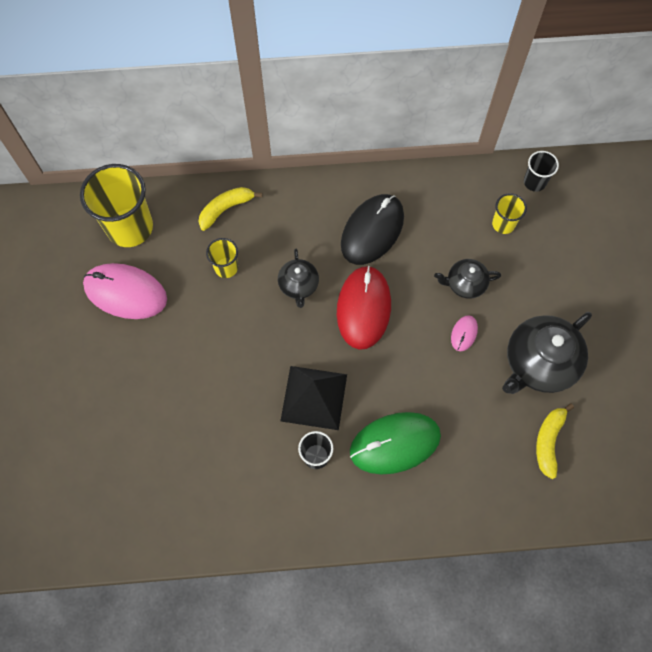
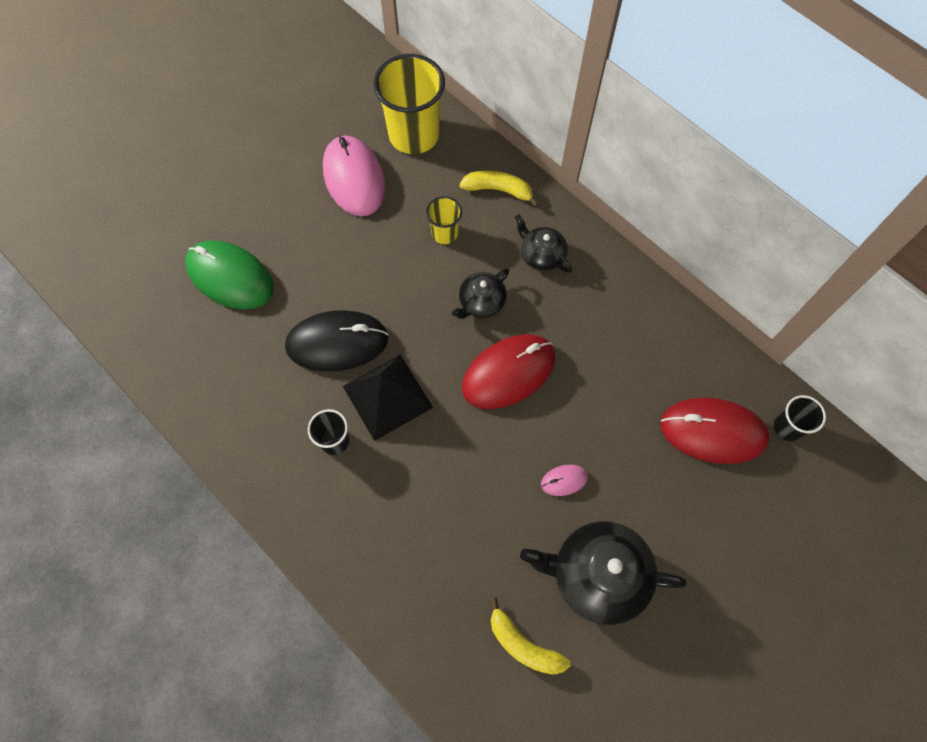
camera: 50 degrees right, 0 degrees up
(372, 231) = (592, 321): black mouse -> black mouse (337, 342)
(395, 443) = (402, 500): green mouse -> green mouse (230, 277)
(465, 284) = (616, 443): black teapot -> black teapot (541, 255)
(503, 224) = (713, 431): yellow cup -> red mouse
(548, 441) = (523, 645): yellow banana -> yellow banana turned 120 degrees counterclockwise

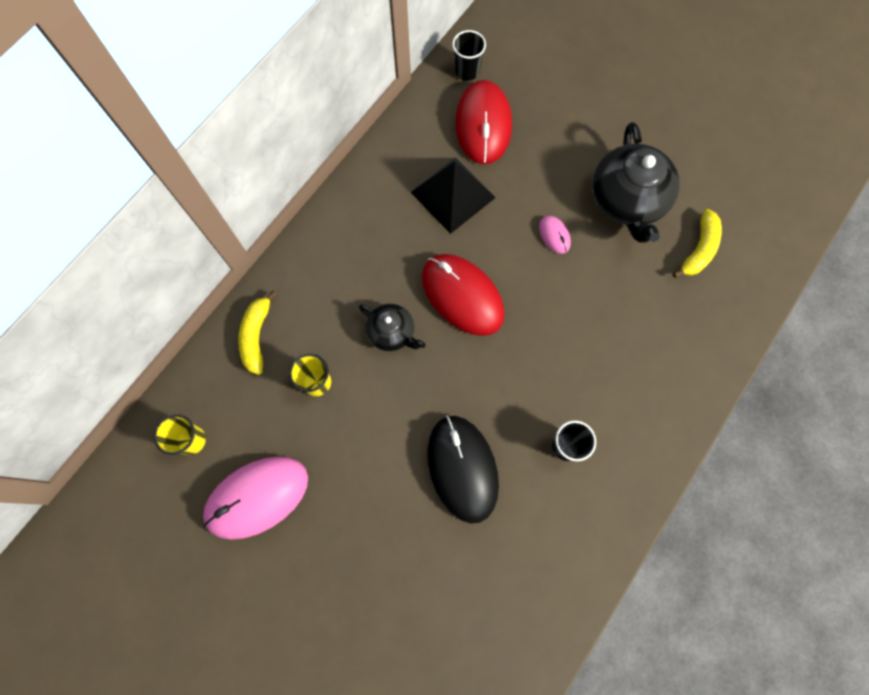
camera: 100 degrees left, 5 degrees up
(230, 277) = (405, 611): green mouse -> none
(387, 396) = (510, 404): black pyramid -> black pyramid (452, 194)
(414, 135) = (191, 440): yellow cup -> yellow cup, size x0.50
(541, 255) = (330, 283): black teapot -> none

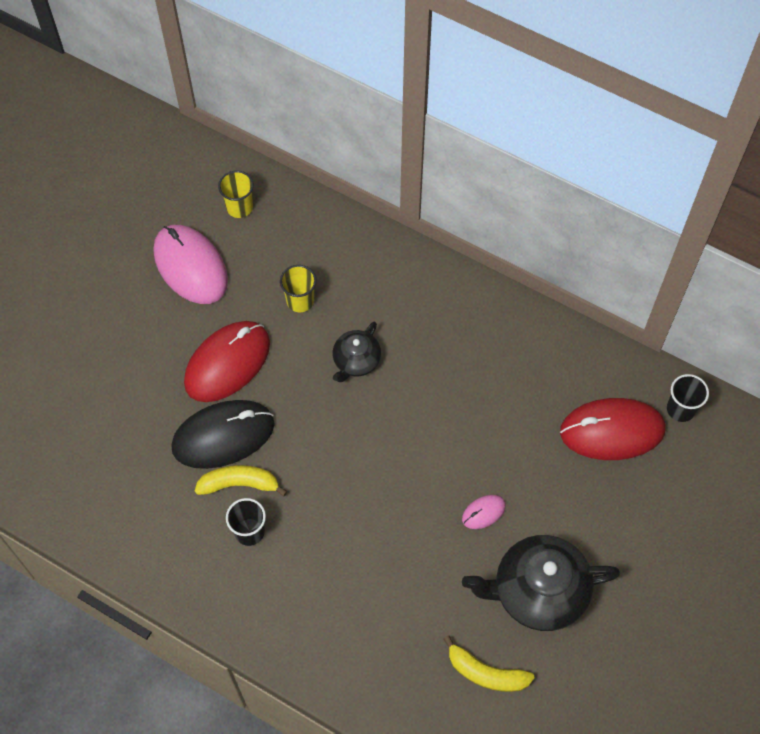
camera: 85 degrees right, 10 degrees down
(257, 336) = (342, 244): yellow banana -> yellow banana (239, 484)
(452, 194) = (518, 405): black pyramid -> none
(462, 295) = (402, 423): red mouse -> red mouse (227, 363)

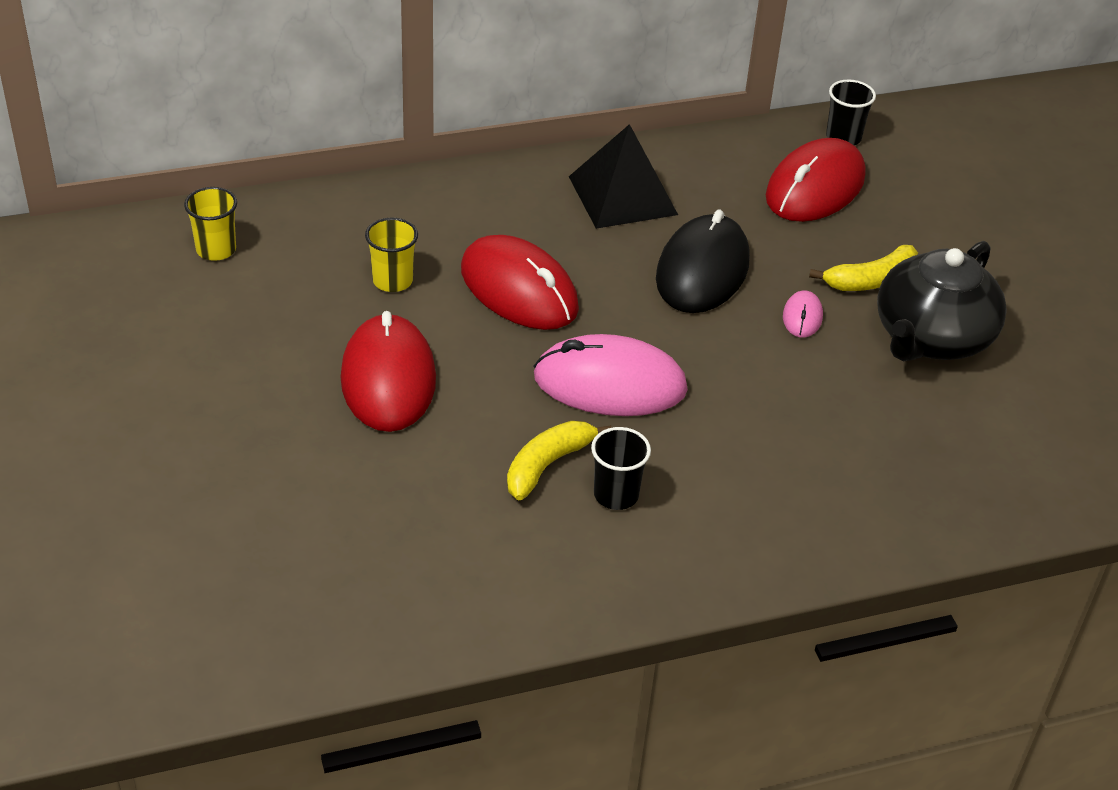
camera: 50 degrees left, 20 degrees down
(190, 266) = (229, 329): pink mouse -> pink mouse (610, 383)
(223, 436) = (472, 439): black mouse -> black mouse (702, 270)
(356, 361) = (519, 289): black teapot -> red mouse
(486, 673) = (983, 428): yellow banana -> yellow banana (871, 280)
(490, 343) = (623, 195): none -> black pyramid

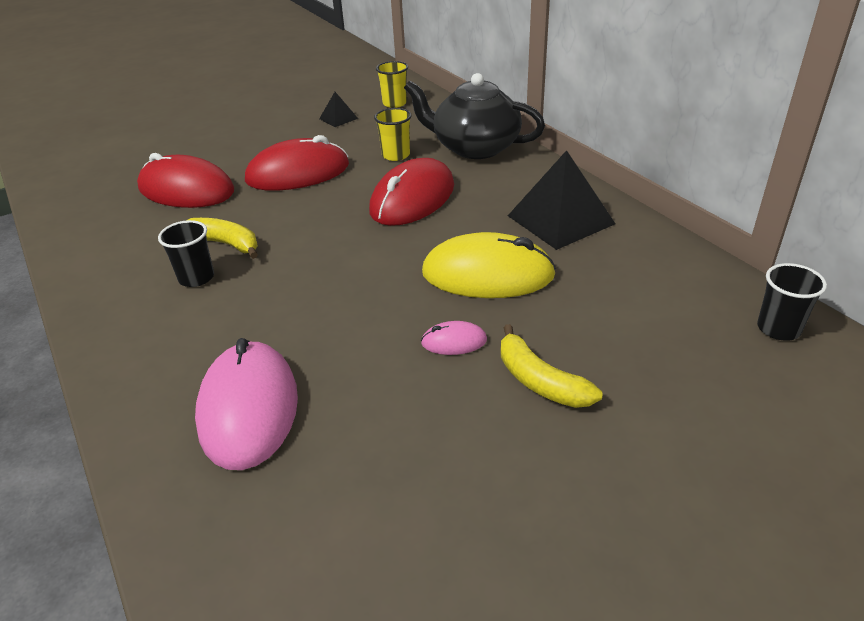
camera: 80 degrees right, 5 degrees down
(228, 314) = (338, 118): none -> black pyramid
(610, 383) = (321, 254): pink mouse -> pink mouse (248, 408)
(702, 270) = (488, 274): black mouse -> yellow mouse
(815, 187) = (669, 321): red mouse -> red mouse (186, 190)
(931, 338) = (467, 442): black teapot -> black teapot (474, 147)

